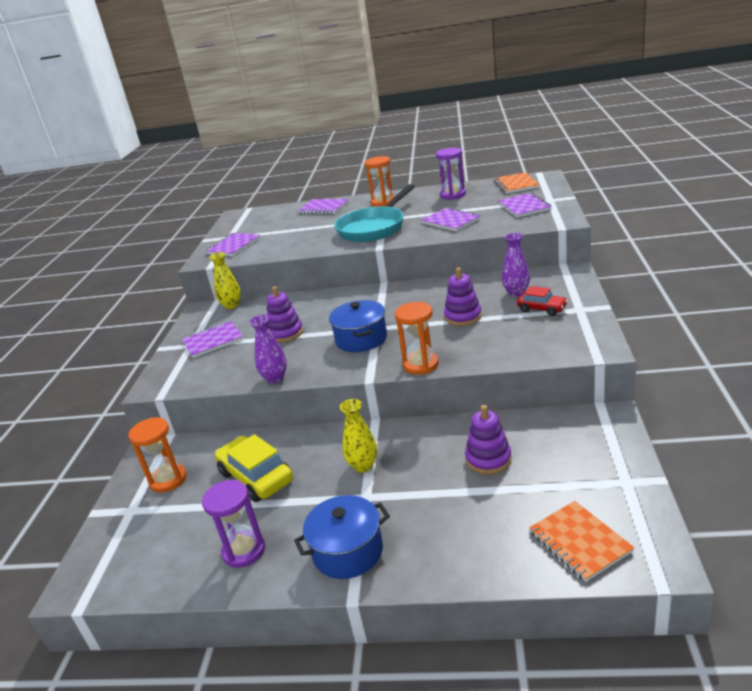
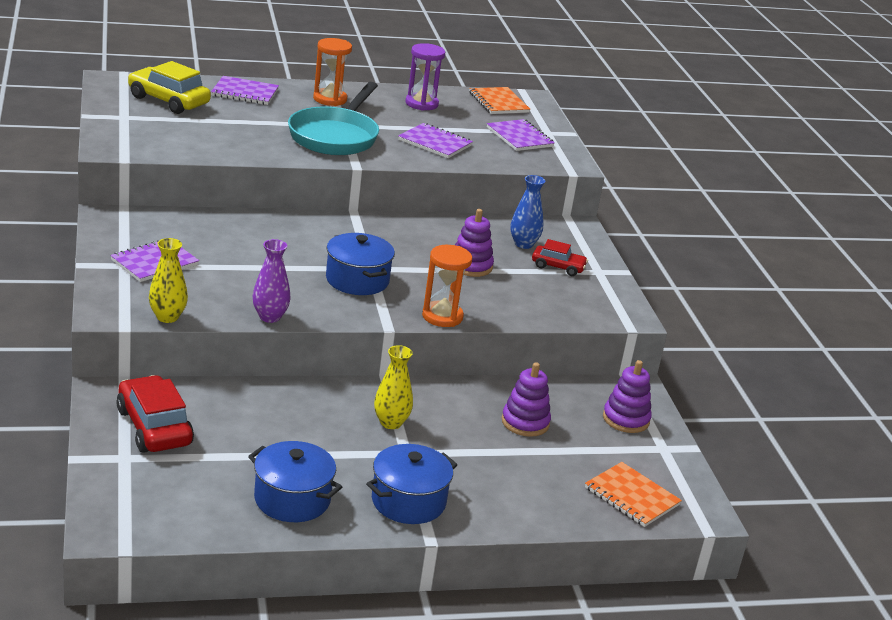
camera: 25 degrees left, 0 degrees up
(168, 480) = (154, 427): orange hourglass -> red car
(231, 305) = (151, 216): yellow vase -> yellow vase (167, 317)
(233, 246) = (140, 132): purple notebook -> none
(244, 551) = (292, 499): purple hourglass -> blue pot
(256, 477) = (268, 429): yellow car -> yellow car (168, 101)
(285, 333) = (253, 263): purple stacking toy -> purple stacking toy (626, 419)
(516, 293) = (523, 244): purple vase -> blue vase

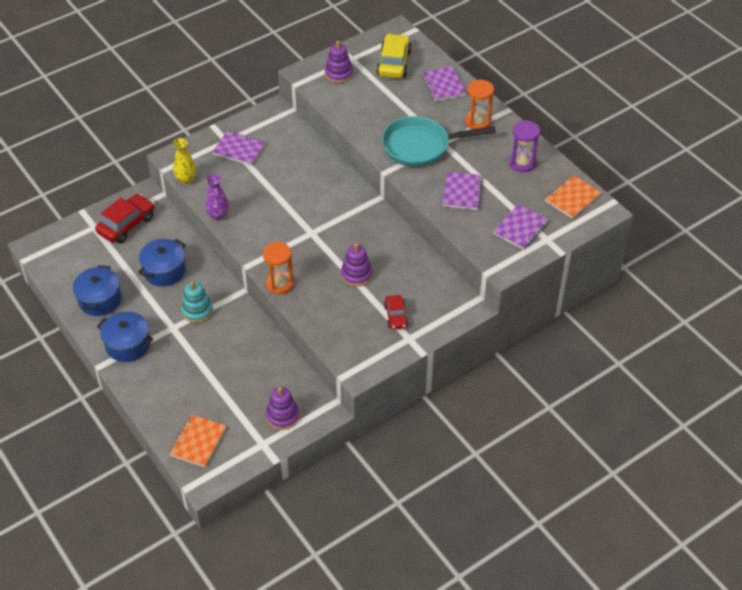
camera: 70 degrees right, 20 degrees up
(357, 280) = (291, 232): blue pot -> blue pot (164, 271)
(391, 423) = (197, 311): yellow vase -> turquoise stacking toy
(523, 244) = (412, 289): blue vase -> none
(525, 422) = (242, 369): purple stacking toy -> purple stacking toy (338, 74)

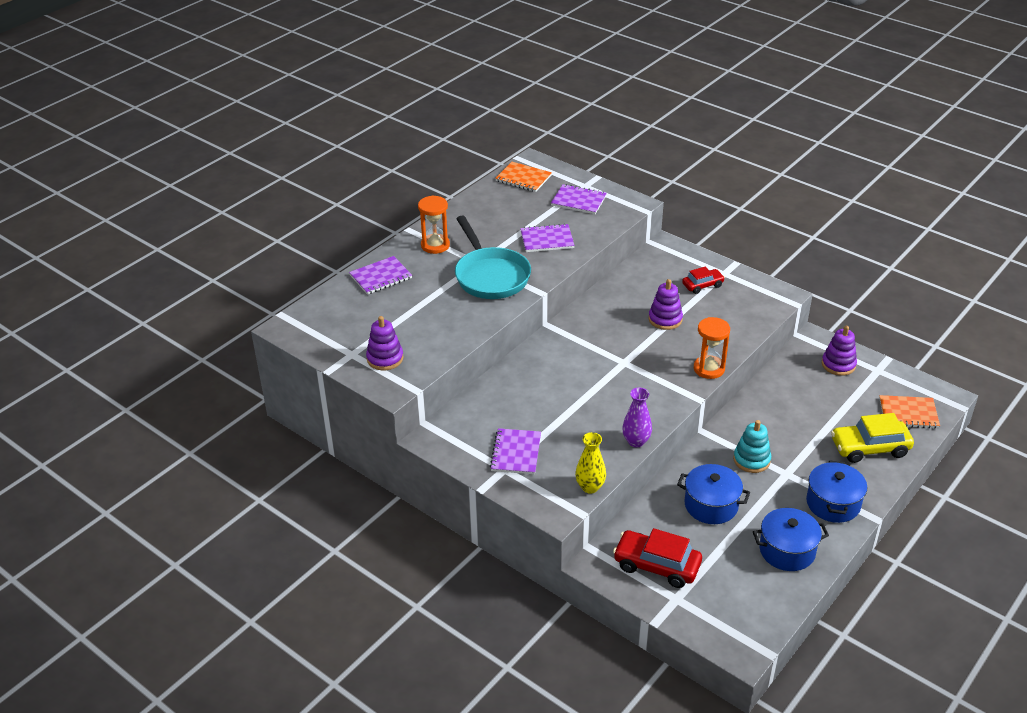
camera: 105 degrees left, 10 degrees down
(394, 63) = (351, 319): yellow car -> yellow car (870, 448)
(522, 163) = (488, 211): purple hourglass -> none

